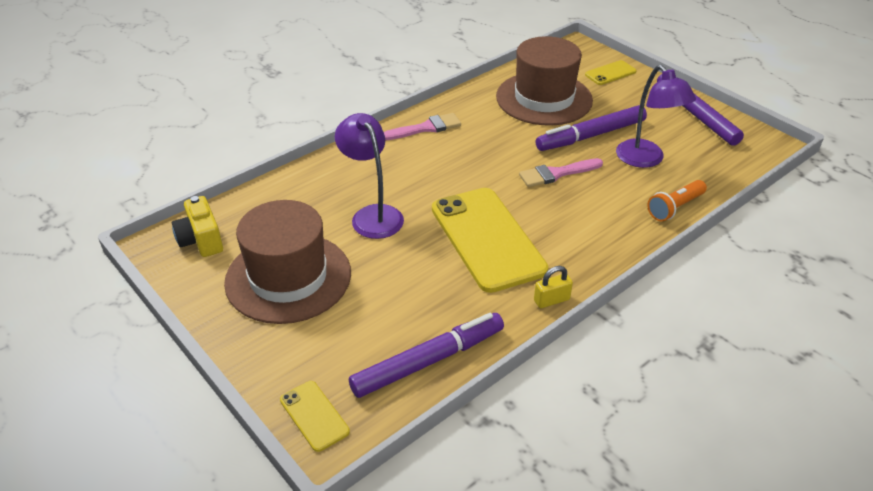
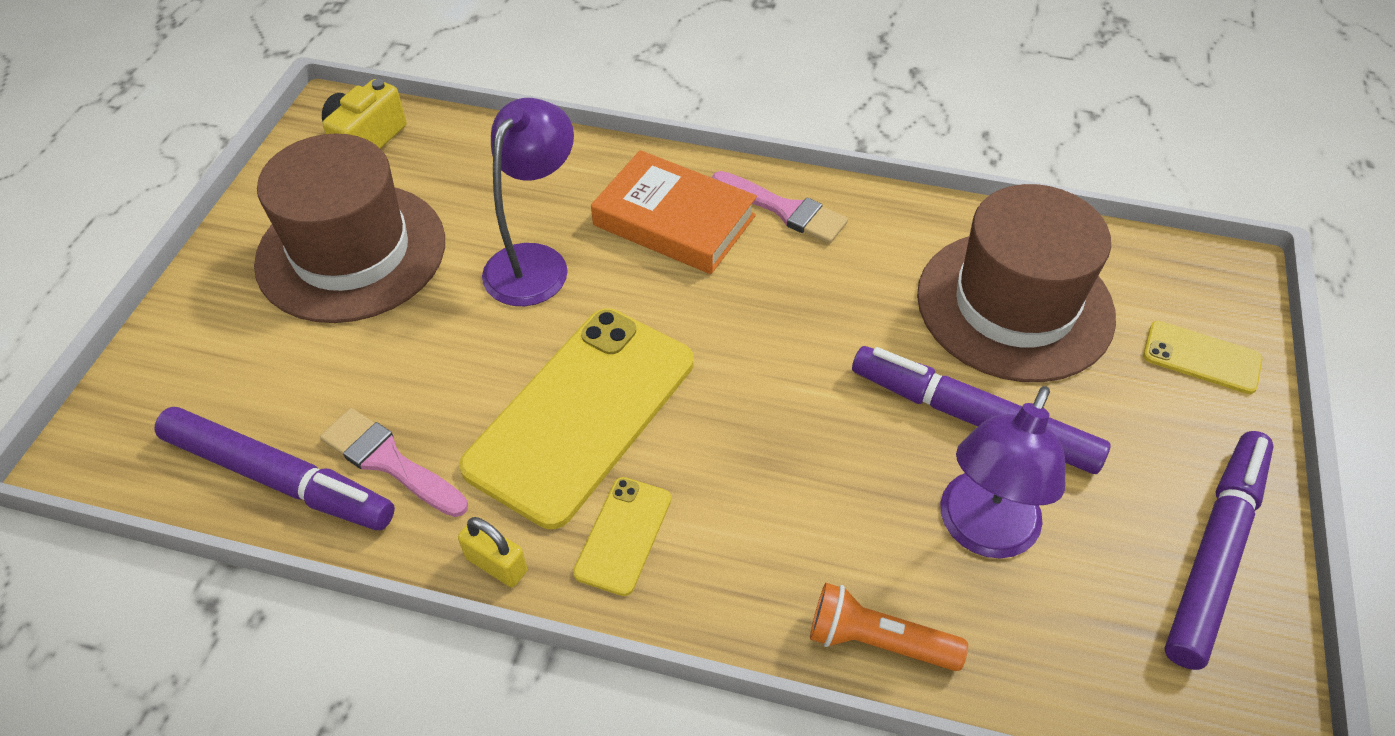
camera: 55 degrees right, 10 degrees up
(314, 416) = (122, 413): yellow phone -> yellow phone (623, 535)
(395, 161) = (674, 221): none -> orange book
(556, 174) = (819, 422): pink brush -> pink brush (389, 461)

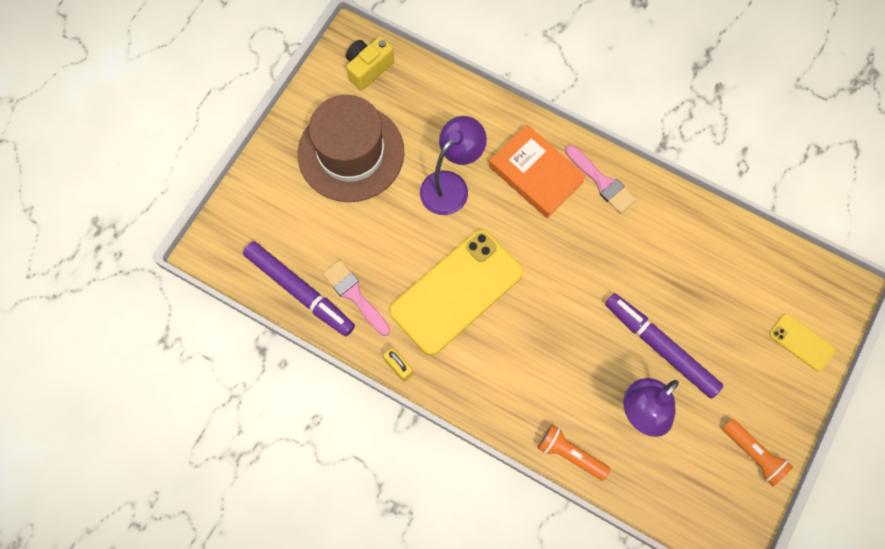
camera: 15 degrees right, 20 degrees up
(623, 535) = (462, 367): yellow phone -> none
(1014, 305) = (711, 282): brown hat -> none
(1214, 552) = (753, 454): purple marker -> orange flashlight

